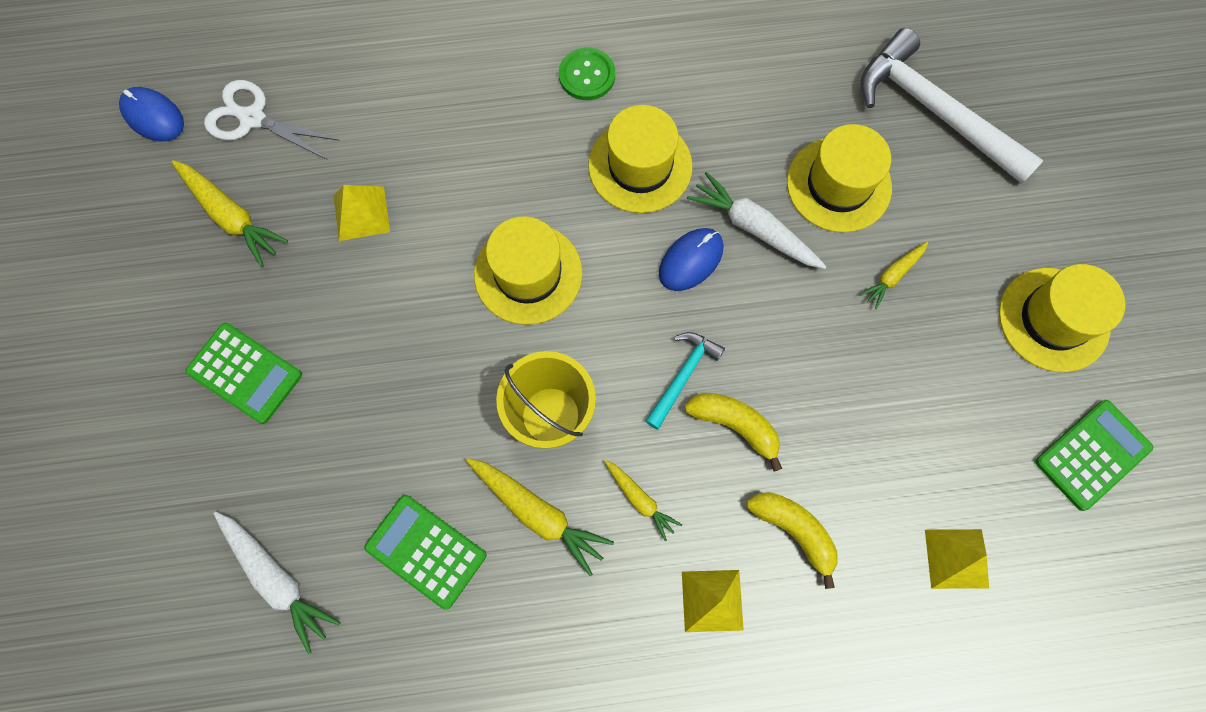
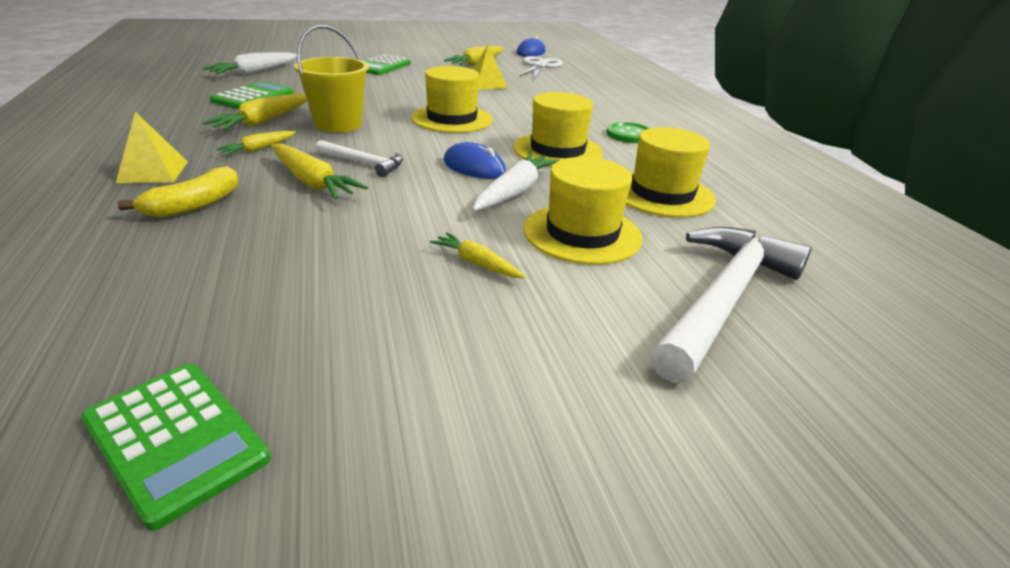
camera: 80 degrees right, 40 degrees down
(683, 376) = (364, 163): turquoise hammer -> white hammer
(735, 425) = (312, 182): yellow banana -> yellow carrot
(956, 558) = (96, 297): yellow pyramid -> none
(1053, 319) = (426, 402): yellow hat -> yellow hat (662, 194)

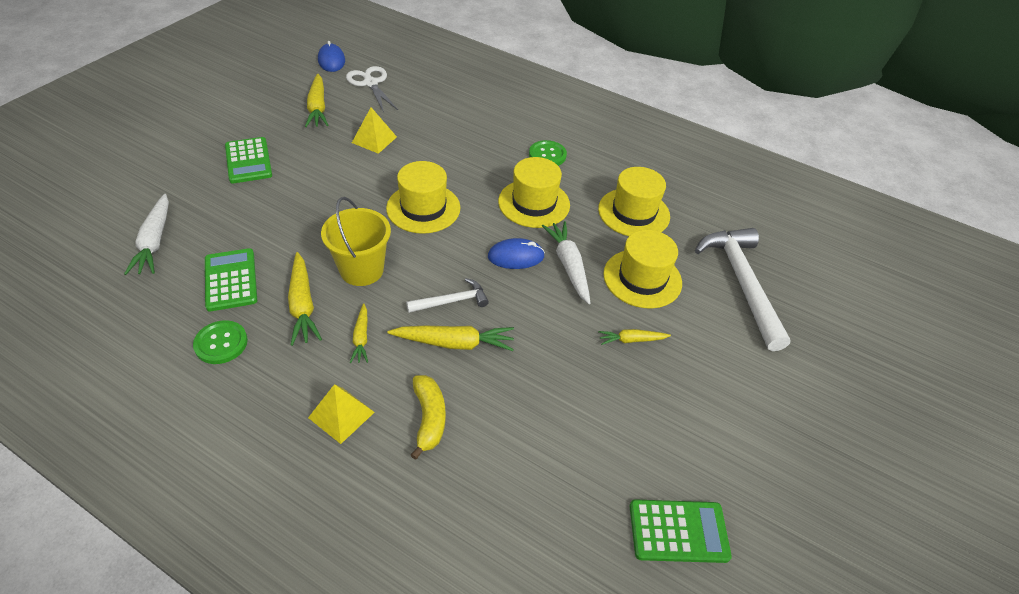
camera: 45 degrees left, 15 degrees up
(181, 114) = (221, 343): none -> green button

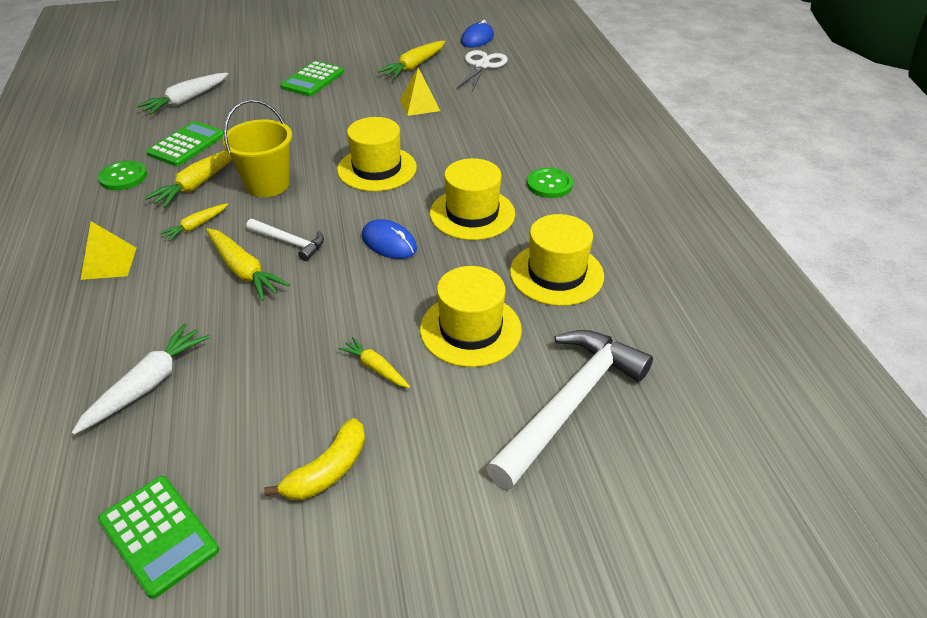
camera: 50 degrees right, 5 degrees down
(429, 418) = (147, 305): yellow banana -> yellow banana (328, 470)
(568, 266) = (421, 276): white carrot -> white carrot (147, 385)

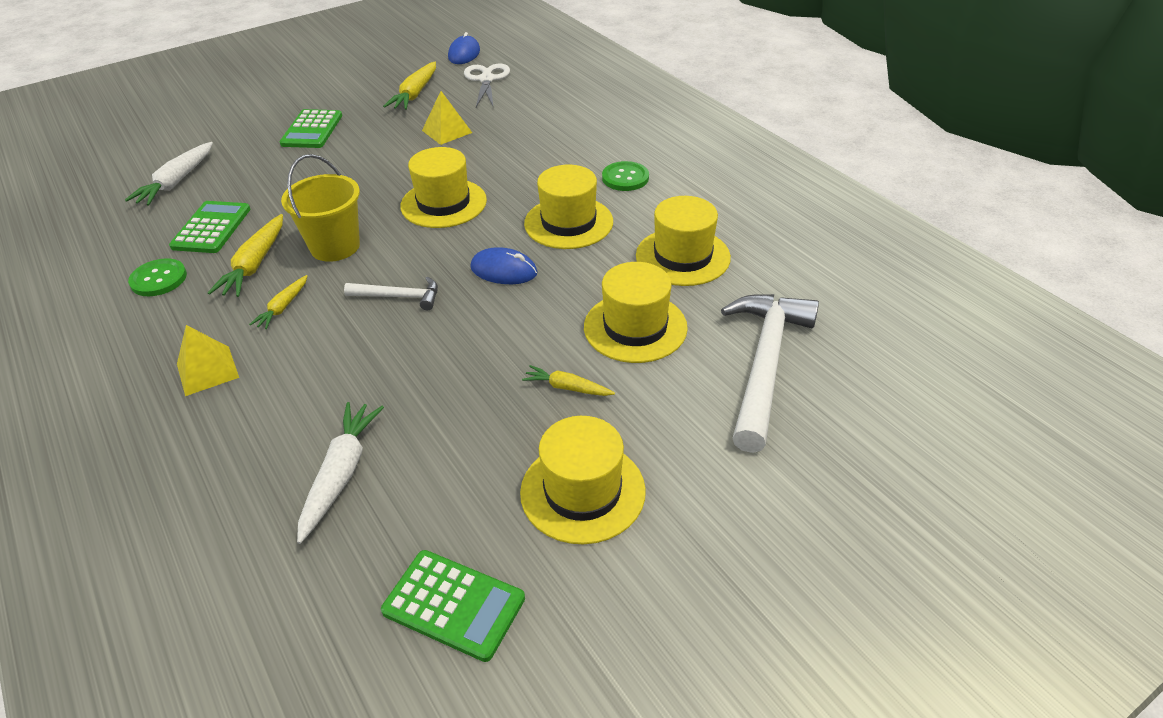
camera: 20 degrees left, 0 degrees up
(244, 270) = (368, 337): yellow carrot -> none
(328, 470) = (582, 491): yellow banana -> yellow hat

